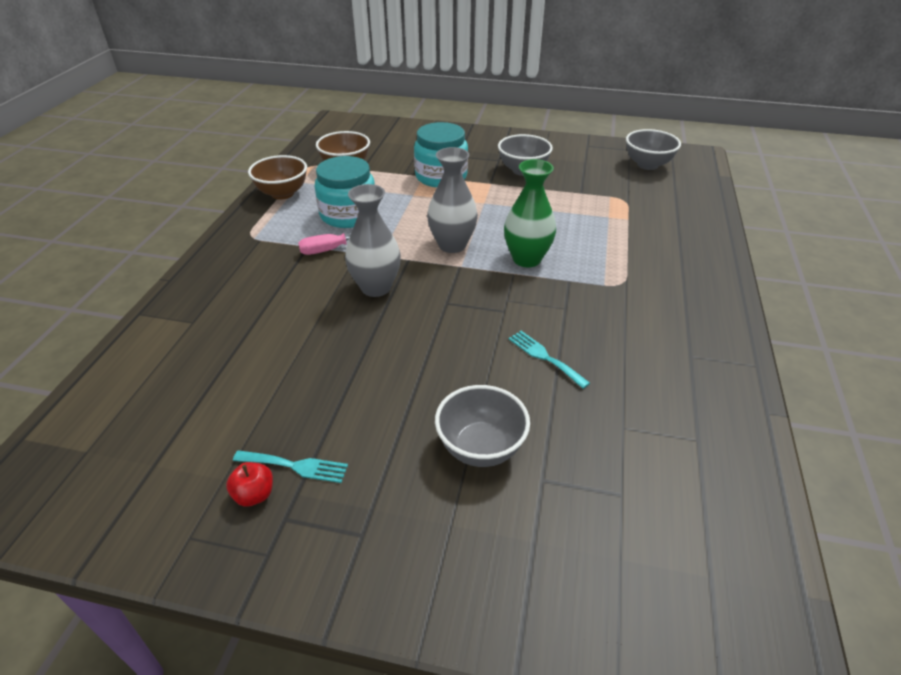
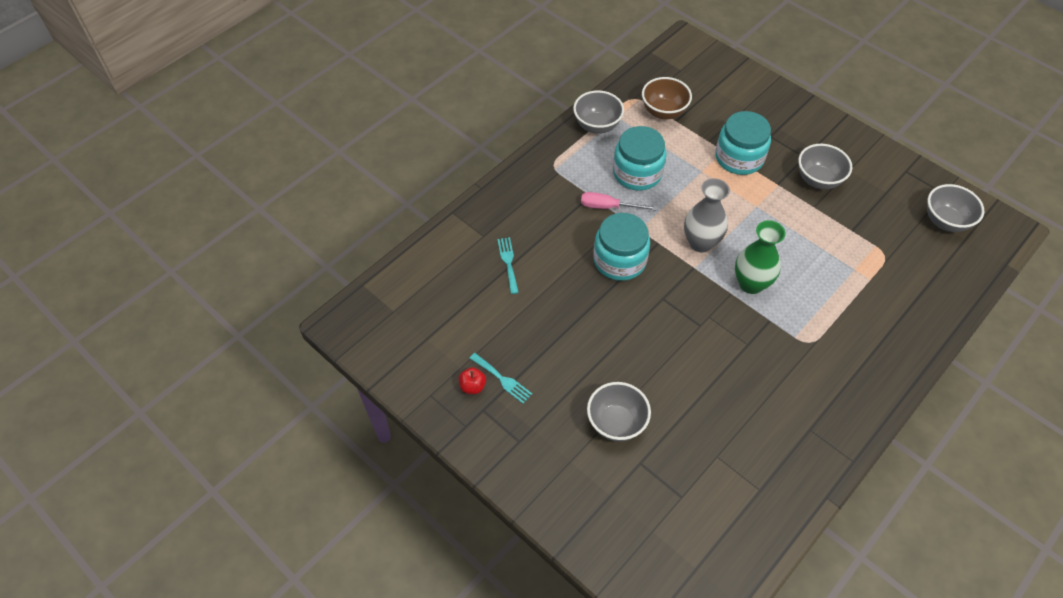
camera: 30 degrees right, 15 degrees up
(282, 193) = (597, 126): brown bowl -> grey bowl
(376, 287) = (619, 260): grey vase -> turquoise jar
(544, 357) = (702, 378): turquoise fork -> turquoise fork (508, 262)

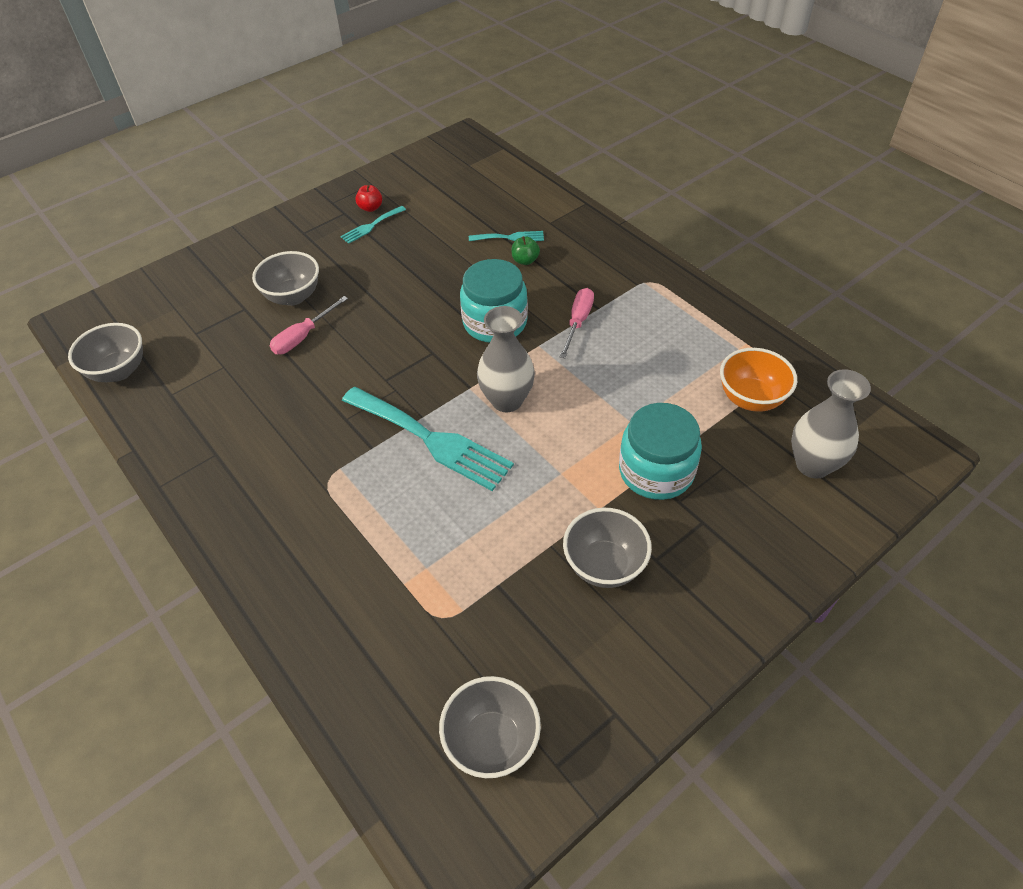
camera: 100 degrees right, 5 degrees down
(539, 248) = (525, 260): none -> green apple
(597, 126) = (720, 326): grey bowl -> grey bowl (119, 371)
(637, 173) = (632, 355): turquoise jar -> none
(663, 112) = (751, 398): brown bowl -> orange bowl
(666, 400) = (303, 337): none -> pink screwdriver
(711, 86) = (813, 465): none -> grey vase
(751, 284) = (431, 439): green vase -> turquoise fork

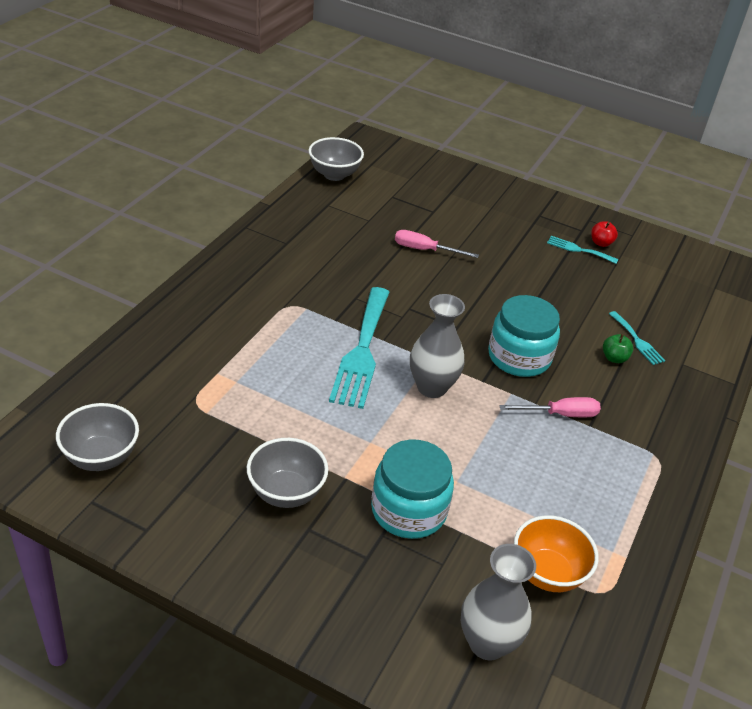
camera: 60 degrees right, 10 degrees down
(293, 296) = (463, 231): grey bowl -> none

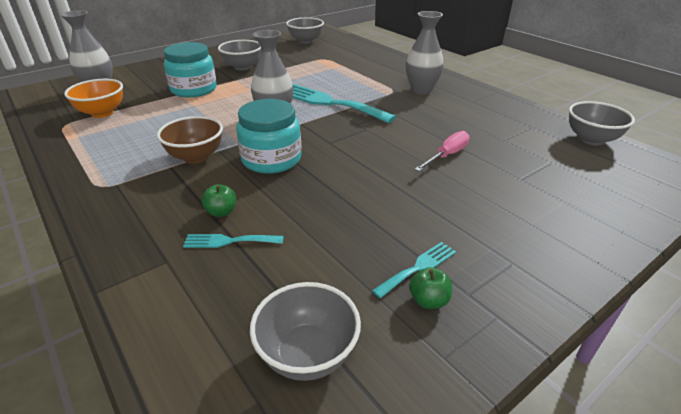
camera: 120 degrees right, 5 degrees down
(274, 282) = (421, 90): none -> grey vase
(560, 414) = (196, 157): pink screwdriver -> brown bowl
(601, 243) = (428, 300): red apple -> green apple
(677, 278) = (307, 355): none -> grey bowl

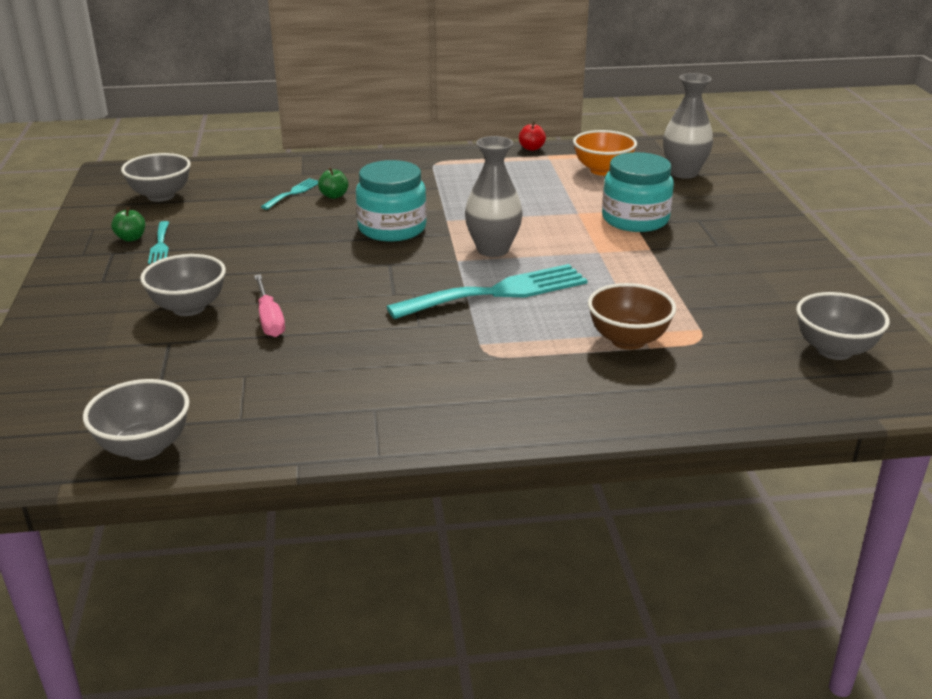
camera: 120 degrees right, 5 degrees down
(48, 150) = (531, 148): none -> red apple
(196, 157) = (442, 198): brown bowl -> brown bowl (628, 340)
(242, 67) = (706, 263): grey bowl -> grey bowl (189, 308)
(421, 90) = (465, 381): grey vase -> none

